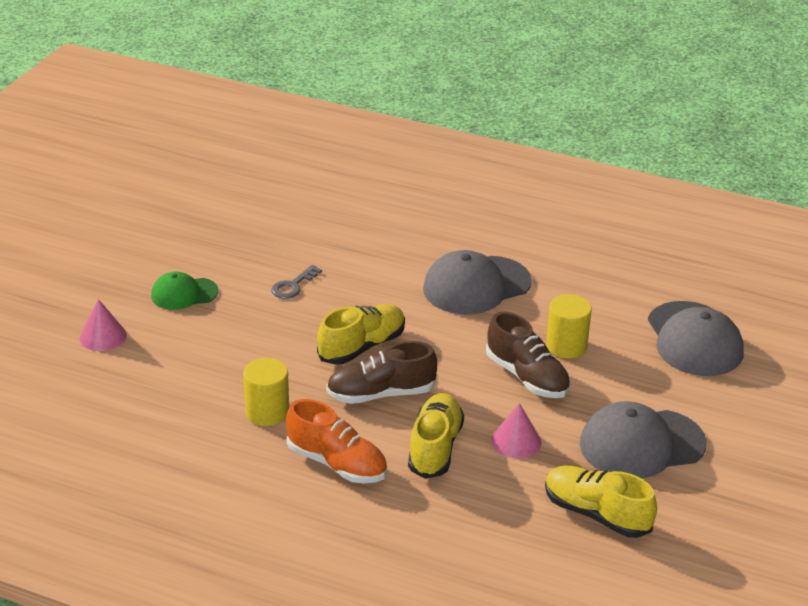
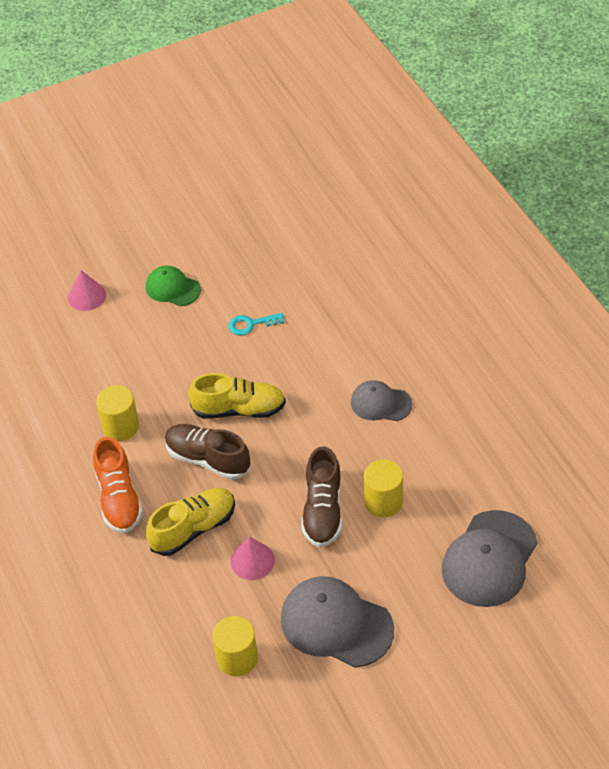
camera: 45 degrees right, 15 degrees up
(293, 286) = (251, 324): grey key -> turquoise key
(476, 286) = (380, 403): grey cap -> grey cap, size x0.59
(596, 514) = (237, 658): yellow shoe -> yellow cylinder

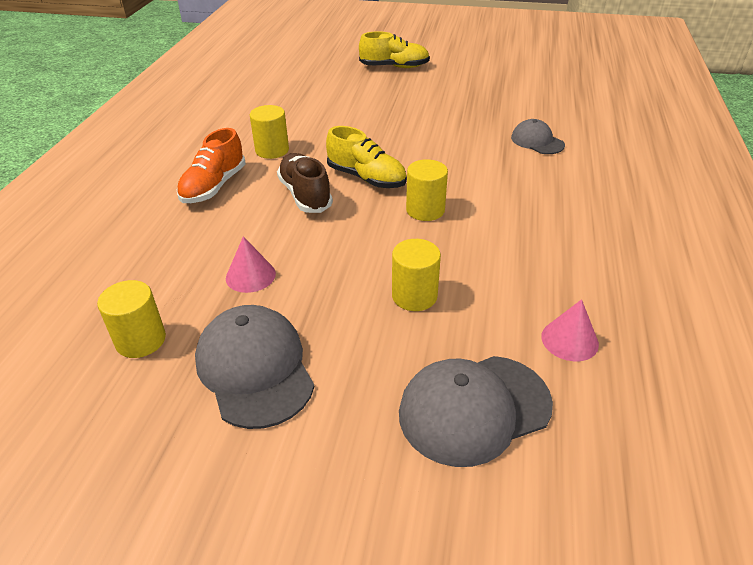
camera: 35 degrees right, 10 degrees down
(86, 296) = (341, 84): pink cone -> pink cone (569, 340)
(173, 288) = (402, 101): green cap -> none
(193, 529) = (237, 230): yellow shoe -> yellow shoe (394, 67)
(251, 324) = (435, 138): turquoise key -> none
(319, 416) = (425, 210): none -> yellow cylinder
(323, 510) = (352, 273): brown shoe -> none
(380, 403) = (490, 226): grey cap -> grey cap (537, 141)

